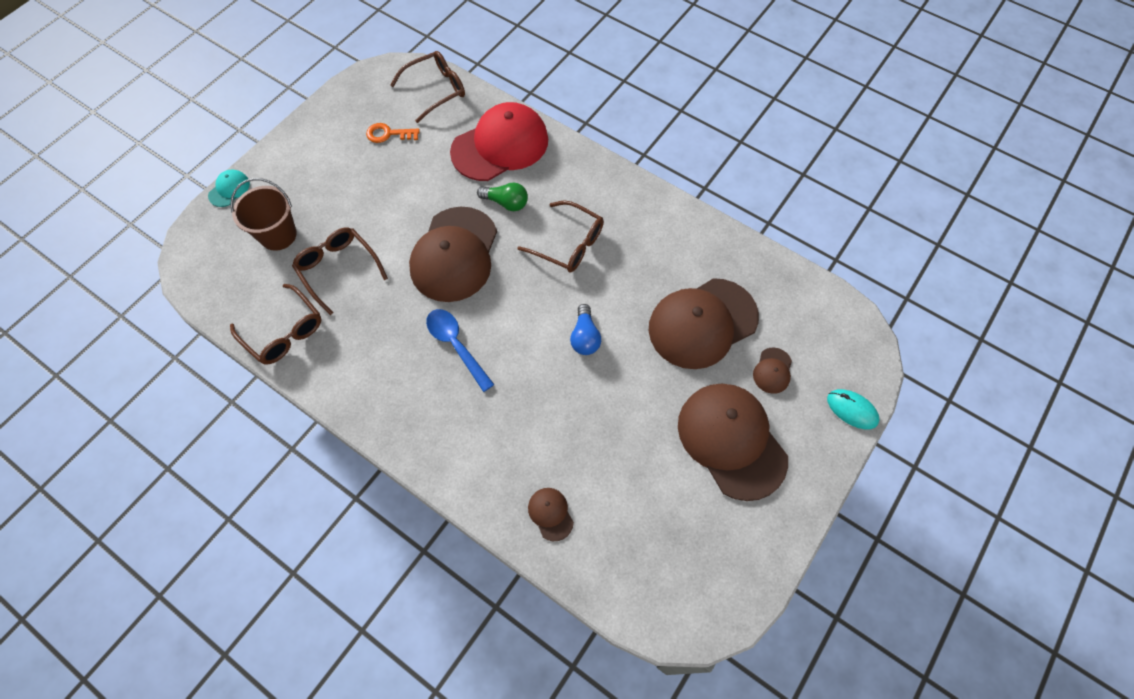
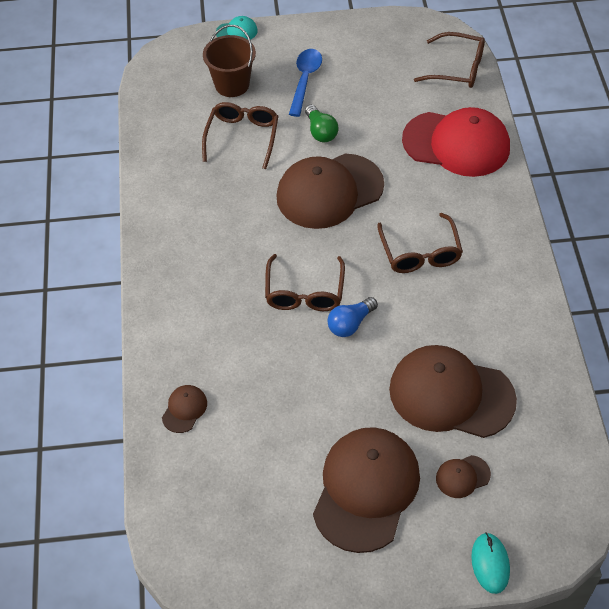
camera: 50 degrees right, 10 degrees down
(284, 332) = (164, 148): brown glasses -> brown glasses (304, 292)
(388, 134) = (384, 74): orange key -> none
(456, 346) = (257, 251): blue spoon -> blue spoon (305, 80)
(506, 203) = (410, 187): green light bulb -> green light bulb (320, 131)

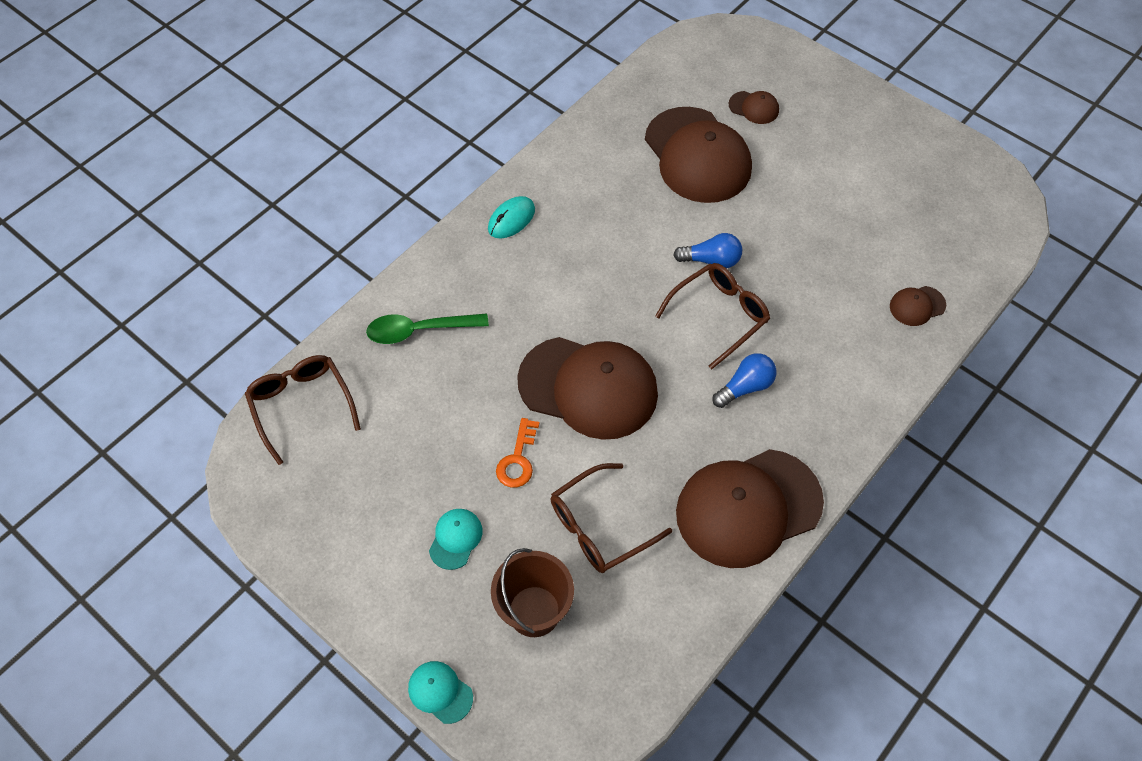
camera: 135 degrees left, 5 degrees up
(242, 264) = (745, 387): none -> blue light bulb
(305, 80) = (455, 539): blue spoon -> turquoise cap
(320, 131) = (518, 459): green light bulb -> orange key
(366, 490) = (830, 150): brown cap -> brown cap (748, 508)
(420, 252) = (584, 266): brown glasses -> none
(456, 144) = (420, 330): red cap -> green spoon
(490, 564) = (795, 57): turquoise mouse -> turquoise mouse (511, 219)

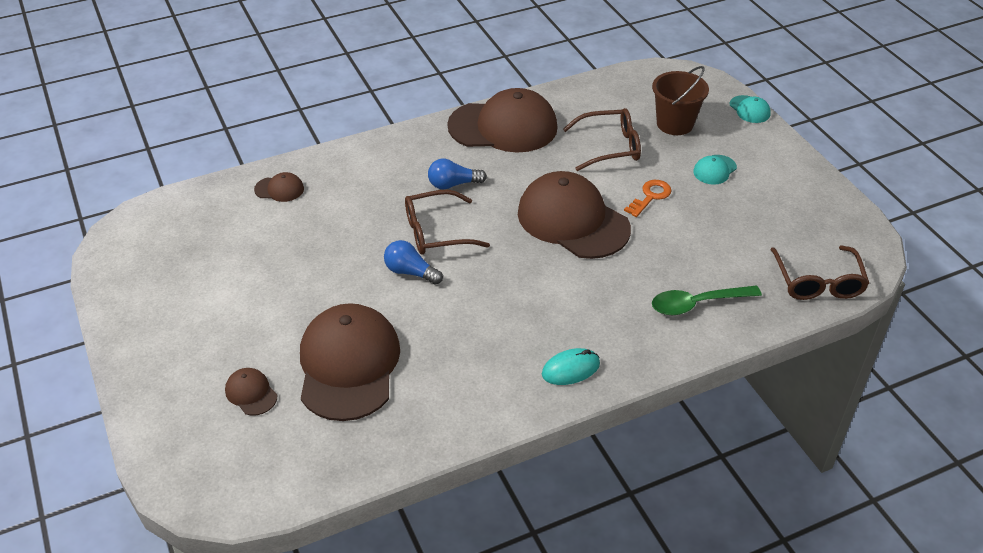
camera: 155 degrees left, 15 degrees down
(420, 330) = (697, 304): green spoon -> green spoon turned 150 degrees clockwise

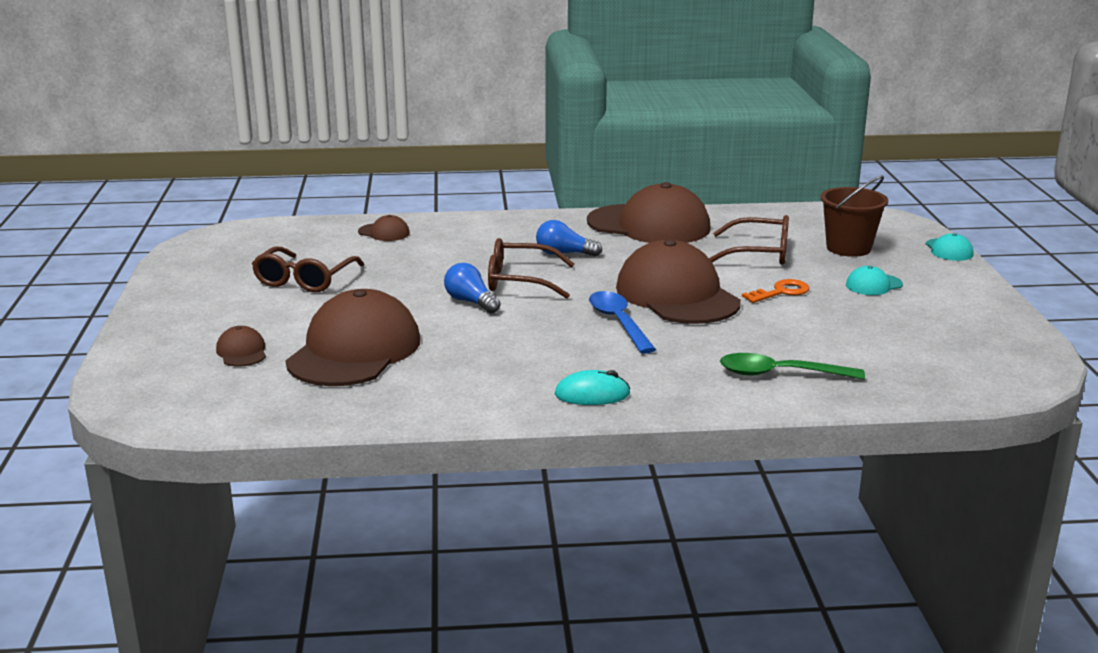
camera: 20 degrees right, 20 degrees down
(545, 269) = (619, 323): none -> blue spoon
(818, 282) = (947, 382): brown glasses -> brown glasses (304, 280)

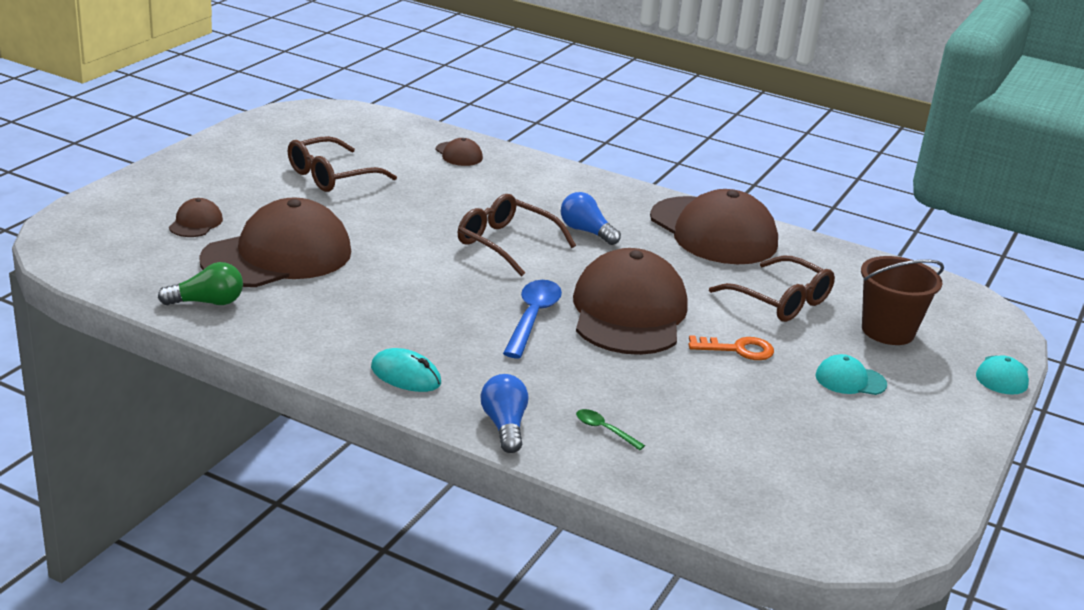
camera: 30 degrees right, 5 degrees up
(351, 405) = (207, 302): none -> green light bulb
(470, 302) = (434, 248): blue light bulb -> blue light bulb (504, 426)
(780, 374) = (604, 430): green spoon -> green spoon, size x0.51

